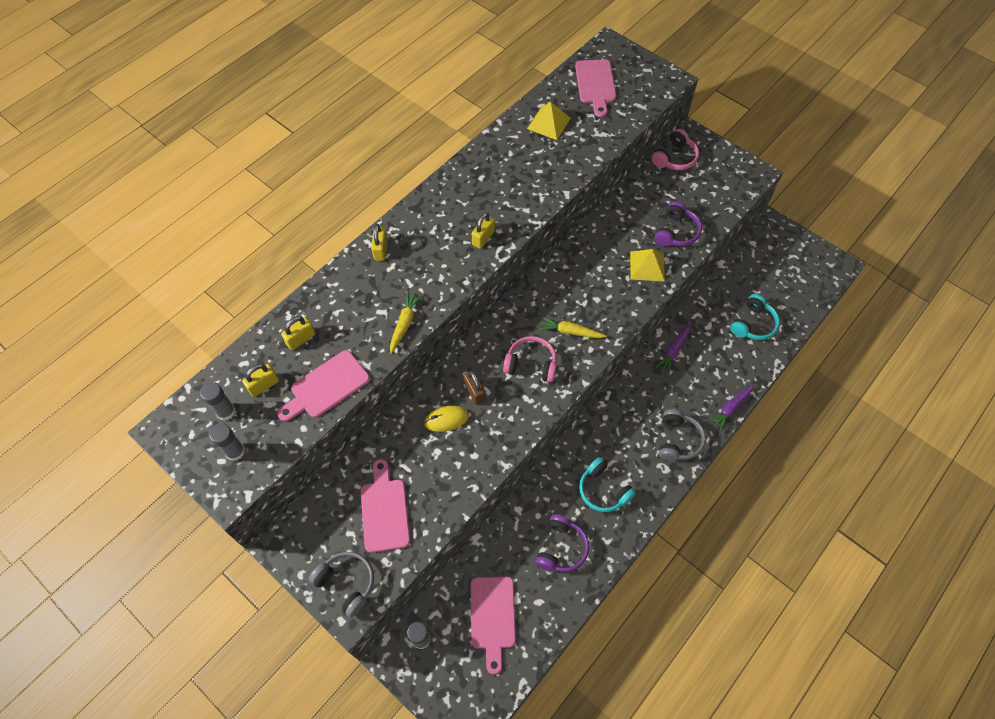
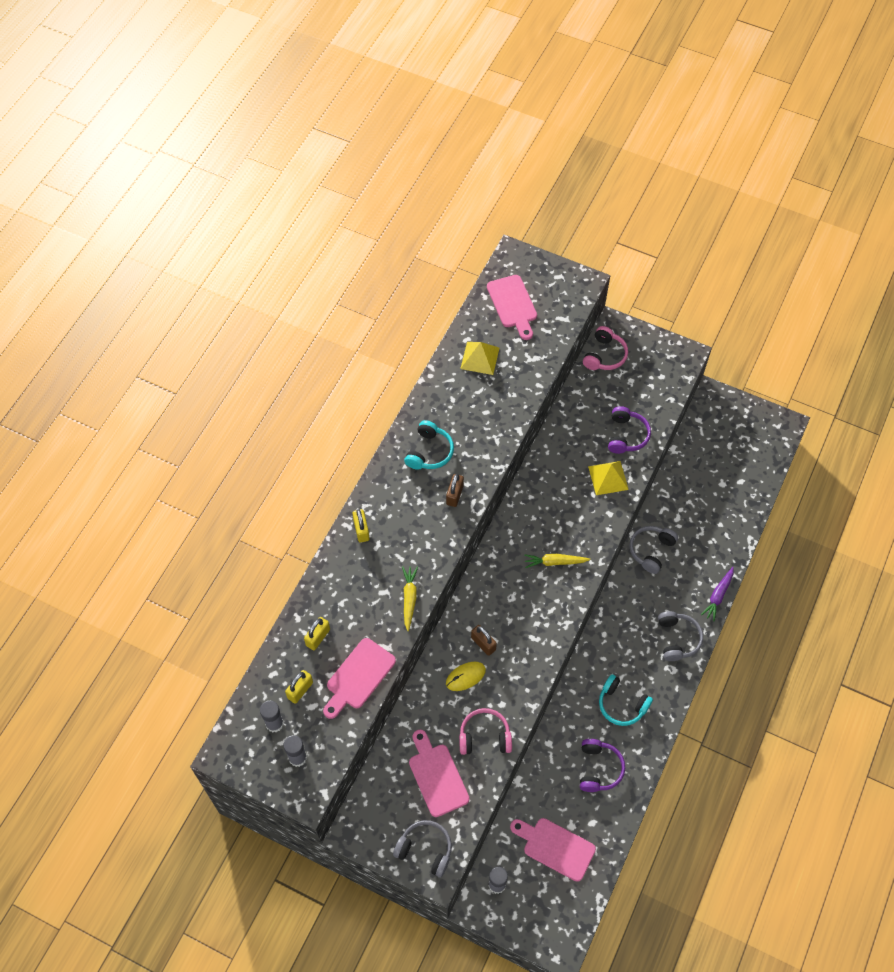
camera: 15 degrees left, 0 degrees up
(483, 238) = (454, 495): yellow padlock -> brown padlock
(493, 617) = (555, 847): pink cutting board -> pink cutting board turned 135 degrees clockwise
(531, 364) = (527, 603): pink headphones -> pink headphones (484, 736)
(674, 350) = (651, 550): purple carrot -> grey headphones
(753, 324) = (719, 505): turquoise headphones -> turquoise headphones (429, 452)

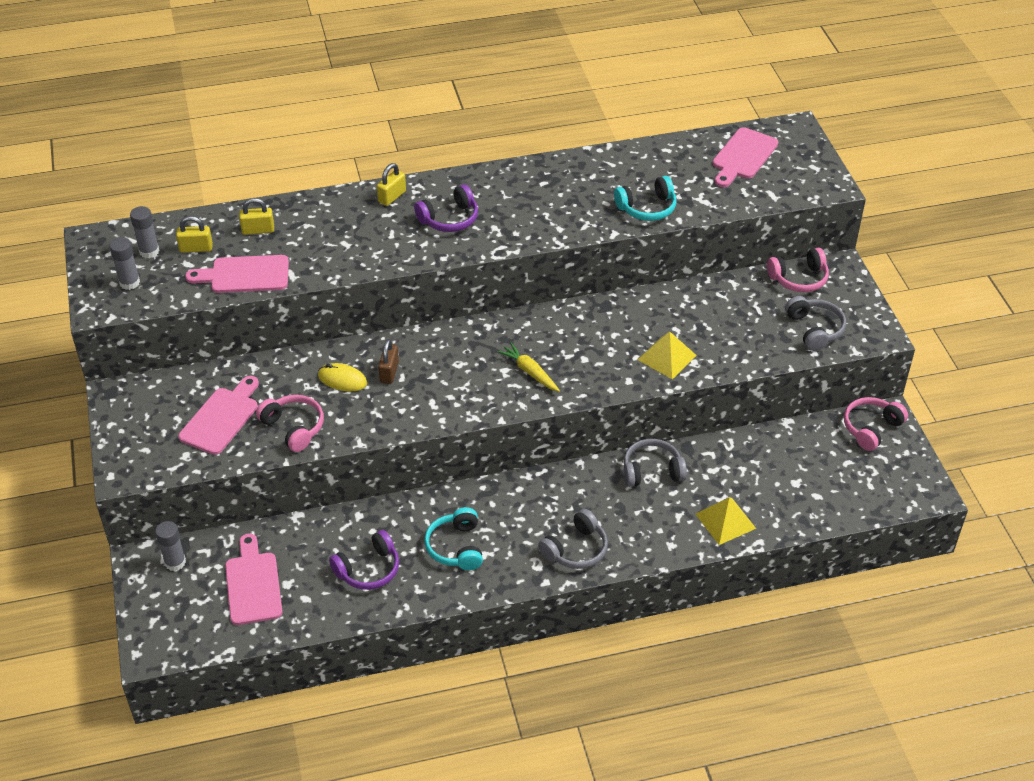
camera: 50 degrees right, 15 degrees down
(409, 599) = (356, 262): yellow carrot -> none
(425, 849) = (140, 452): grey headphones -> grey headphones (814, 329)
(429, 452) = (520, 192): turquoise headphones -> turquoise headphones (647, 208)
(454, 495) = (495, 231): brown padlock -> none
(479, 358) = (657, 168): yellow pyramid -> yellow pyramid (725, 521)
(626, 435) = (730, 344): purple headphones -> purple headphones (449, 219)
(714, 412) = (871, 428): none -> pink headphones
(718, 595) = (662, 554): purple carrot -> none

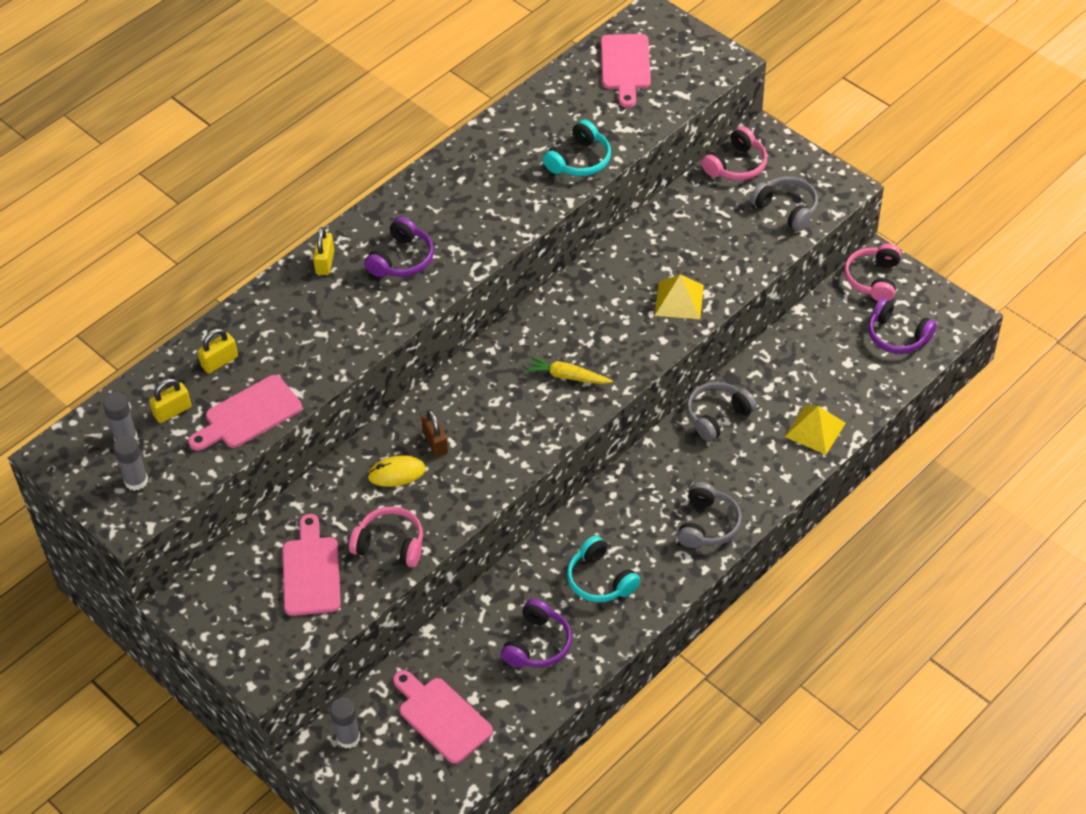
camera: 30 degrees left, 5 degrees up
(857, 482) = (897, 336): none -> purple headphones

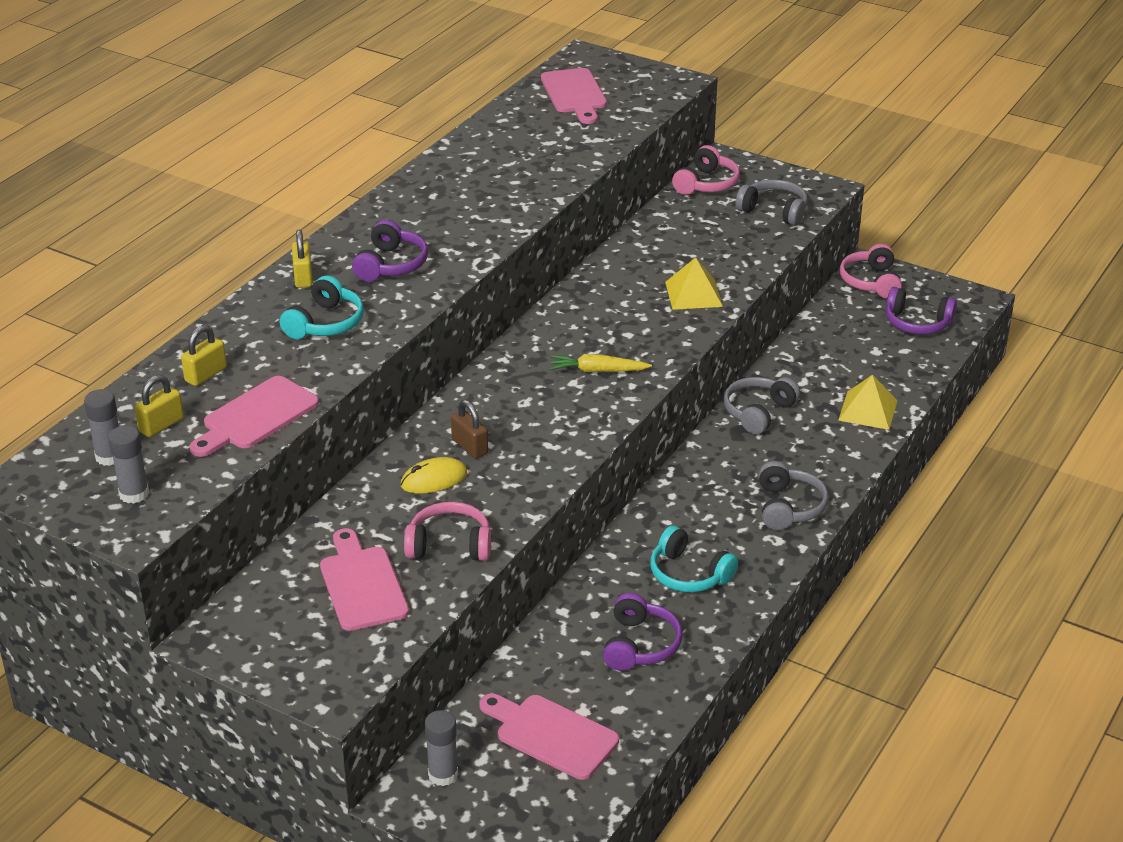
camera: 15 degrees left, 15 degrees down
(580, 160) = (557, 167): turquoise headphones -> turquoise headphones (325, 323)

